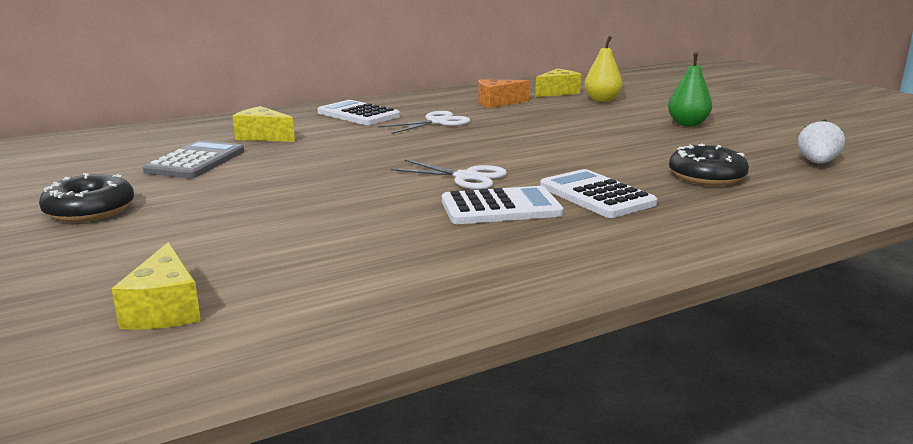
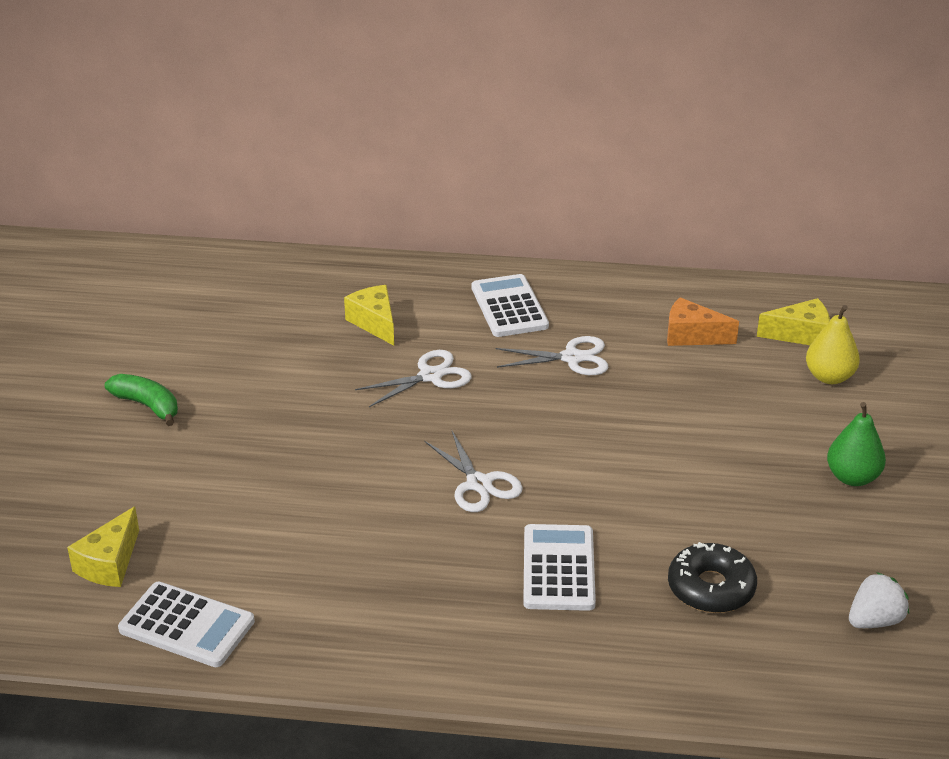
camera: 35 degrees right, 15 degrees up
(90, 210) = (147, 405): black donut -> green banana
(196, 161) = (280, 352): grey calculator -> none
(346, 146) = (430, 376): none -> white scissors
(501, 207) = (452, 548): white calculator -> white calculator (187, 625)

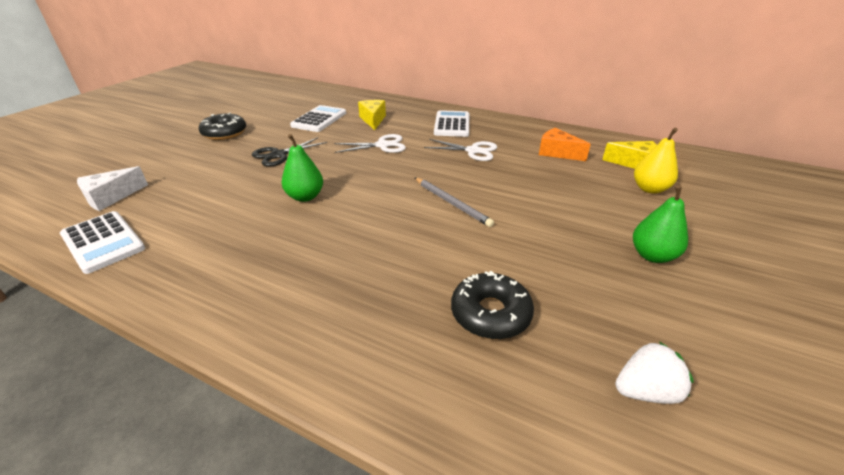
camera: 20 degrees right, 0 degrees up
(110, 563) = (111, 197): yellow cheese -> white cheese
(147, 405) = (224, 133): green banana -> black donut
(284, 430) = (279, 155): none -> black scissors
(392, 495) = (305, 197): none -> green pear
(479, 484) = (364, 202): white scissors -> none
(558, 568) = (376, 266): white calculator -> white calculator (319, 119)
(594, 458) = (452, 203): none -> grey pencil

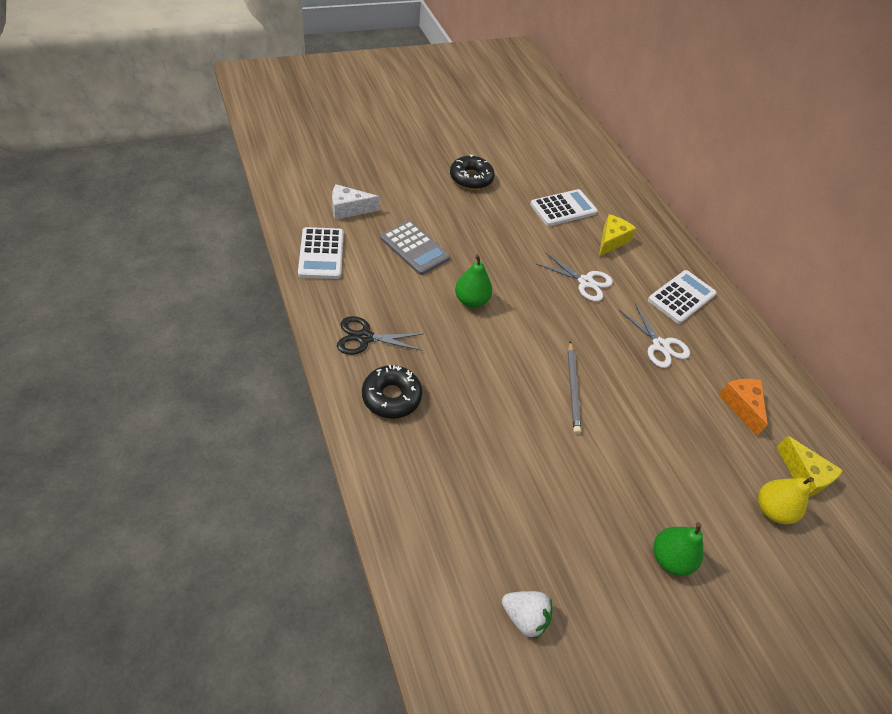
camera: 35 degrees right, 15 degrees up
(213, 191) = (414, 248): none -> grey calculator
(279, 155) = (491, 236): black scissors -> black scissors (365, 337)
(490, 313) = (494, 495): black donut -> black donut (391, 397)

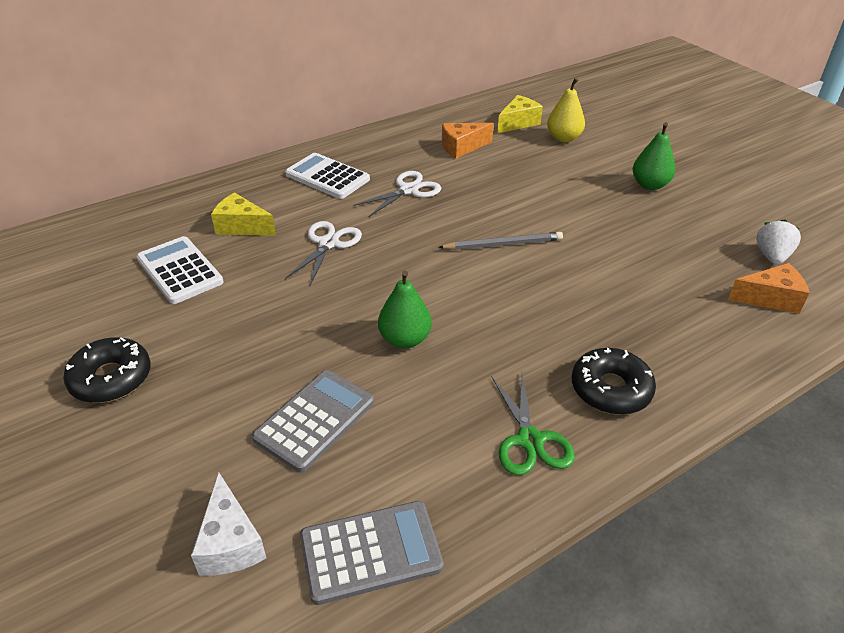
camera: 95 degrees left, 10 degrees down
(321, 254) = (370, 552): white calculator -> grey calculator
(365, 337) = (530, 440): black scissors -> green scissors
(461, 572) = (770, 298): none -> orange cheese

